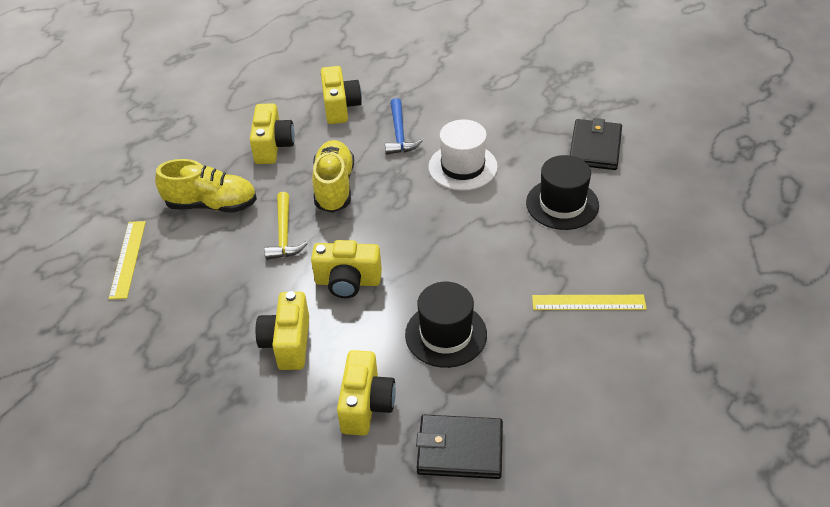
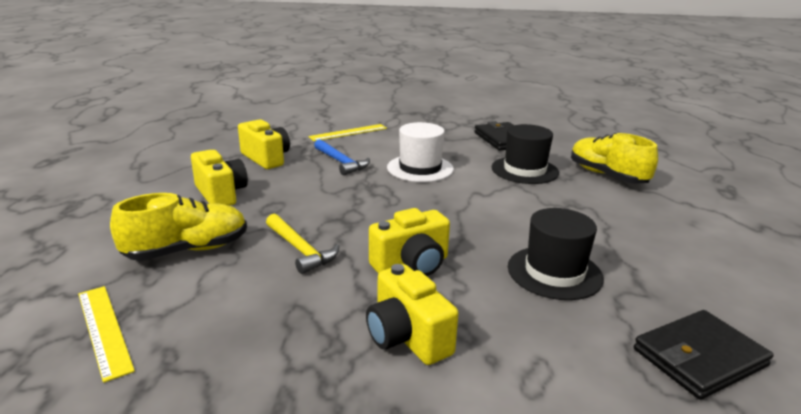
camera: 35 degrees left, 20 degrees down
(334, 187) = (317, 205): yellow shoe -> yellow shoe (607, 175)
(366, 405) = (561, 359): yellow camera -> none
(588, 302) = (628, 216): yellow ruler -> yellow ruler (348, 132)

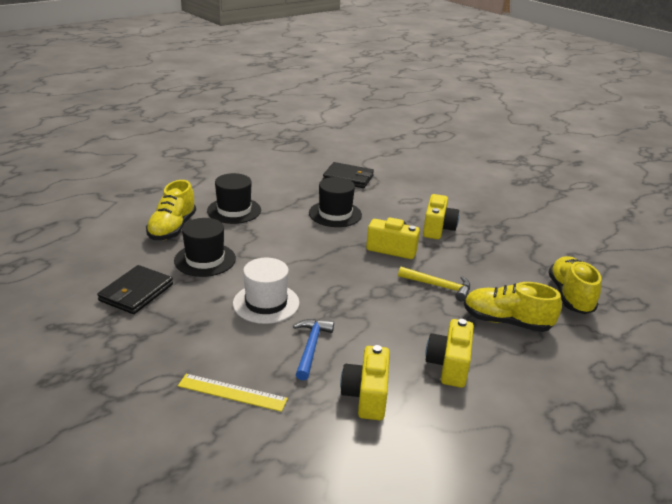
camera: 135 degrees left, 5 degrees up
(104, 329) = (570, 296): yellow ruler -> yellow shoe
(300, 250) = (438, 286): yellow hammer -> yellow hammer turned 105 degrees clockwise
(627, 214) = (234, 210): none -> black hat

